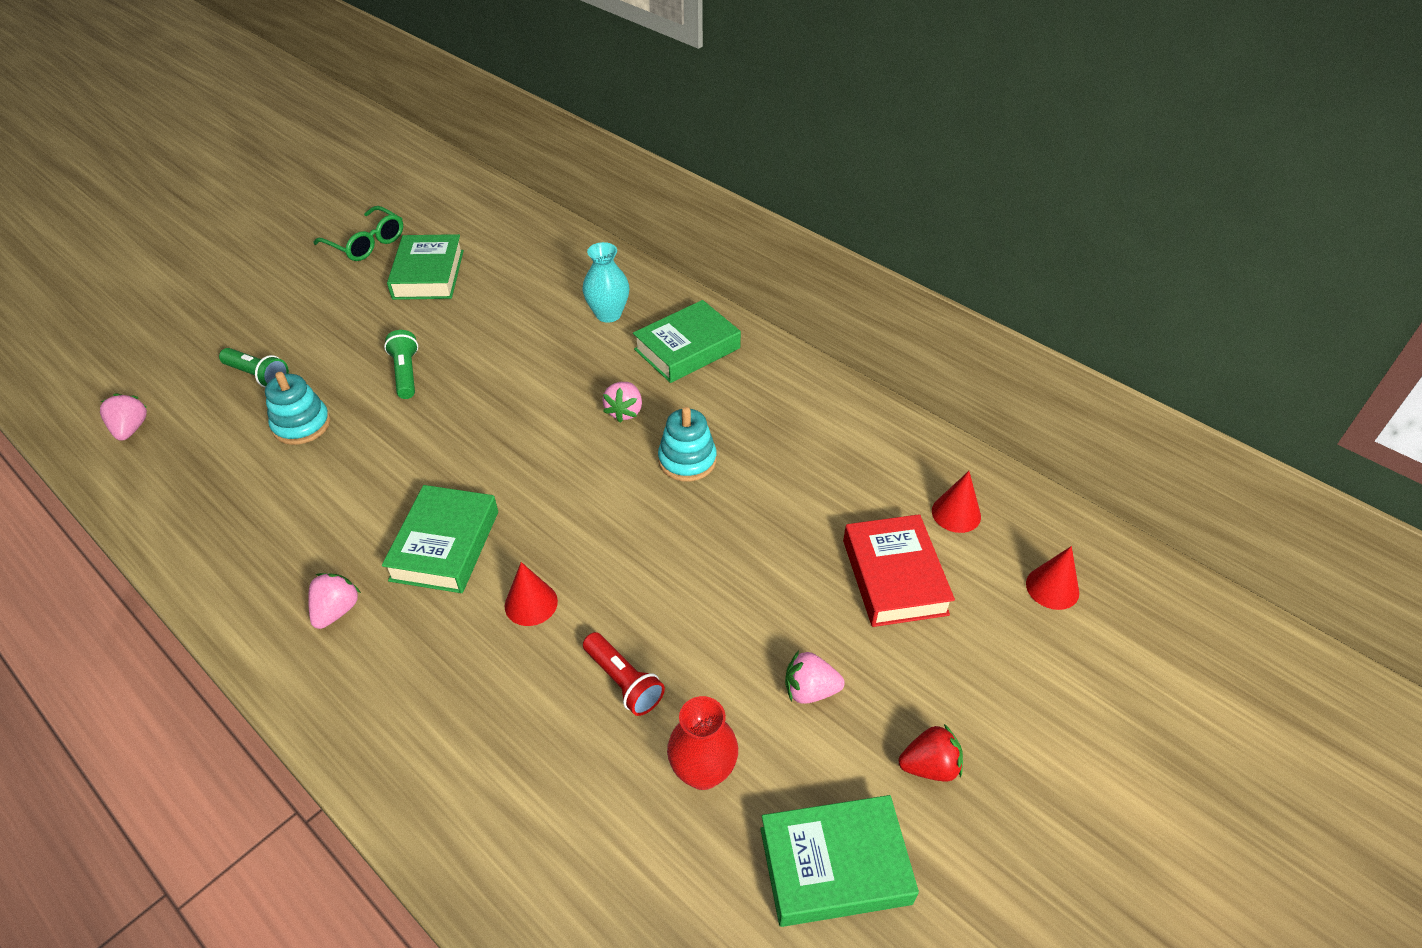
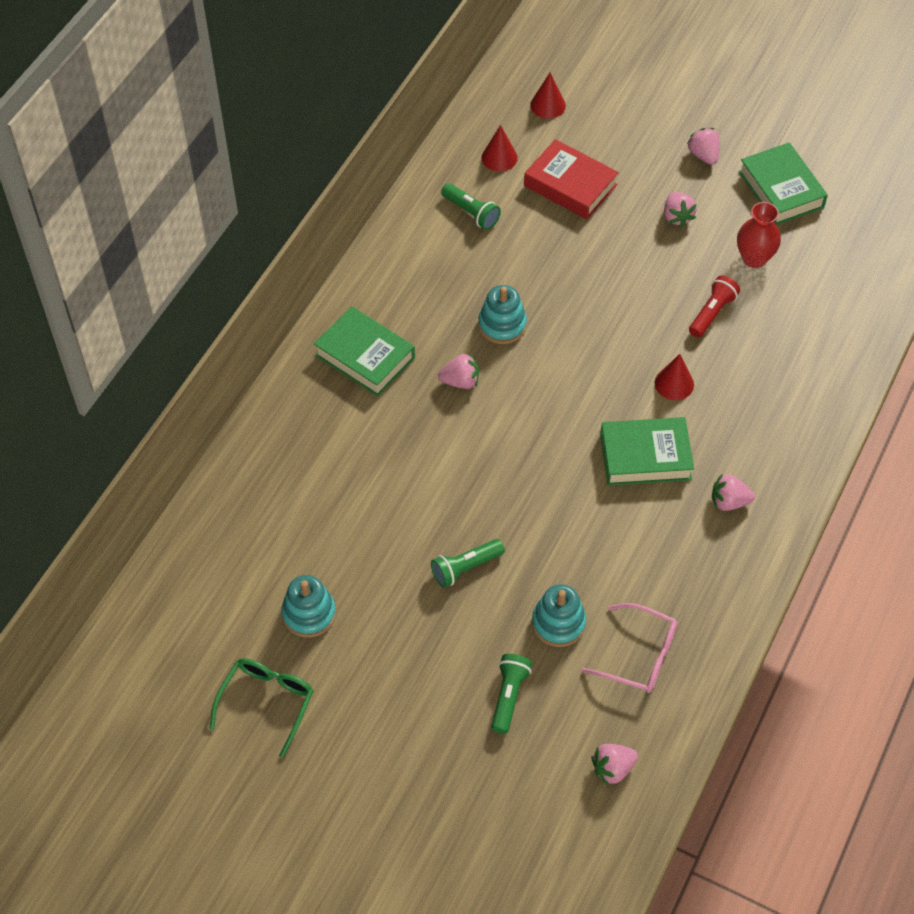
camera: 105 degrees left, 10 degrees up
(220, 477) = (639, 656): none -> pink glasses
(428, 274) = (309, 614): green book -> turquoise stacking toy
(608, 314) = (332, 431): turquoise vase -> none
(866, 467) = (471, 213): none -> green flashlight
(894, 577) = (570, 185): red book -> red book turned 60 degrees clockwise
(929, 766) = (703, 155): red strawberry -> pink strawberry

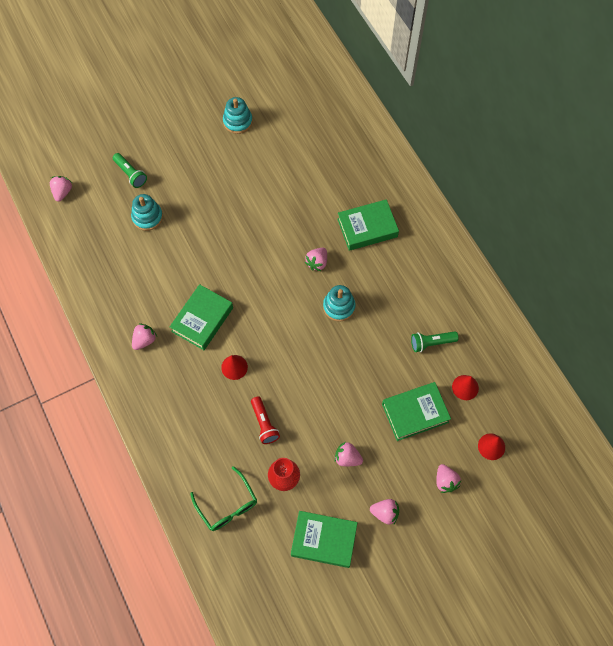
camera: 125 degrees right, 10 degrees up
(267, 702) = (208, 83): green glasses -> green glasses (227, 505)
(465, 568) = (208, 197): green flashlight -> none
(570, 185) = (415, 413): red book -> green book
(621, 124) = (445, 481): none -> pink strawberry
(639, 656) = (102, 239): pink glasses -> none

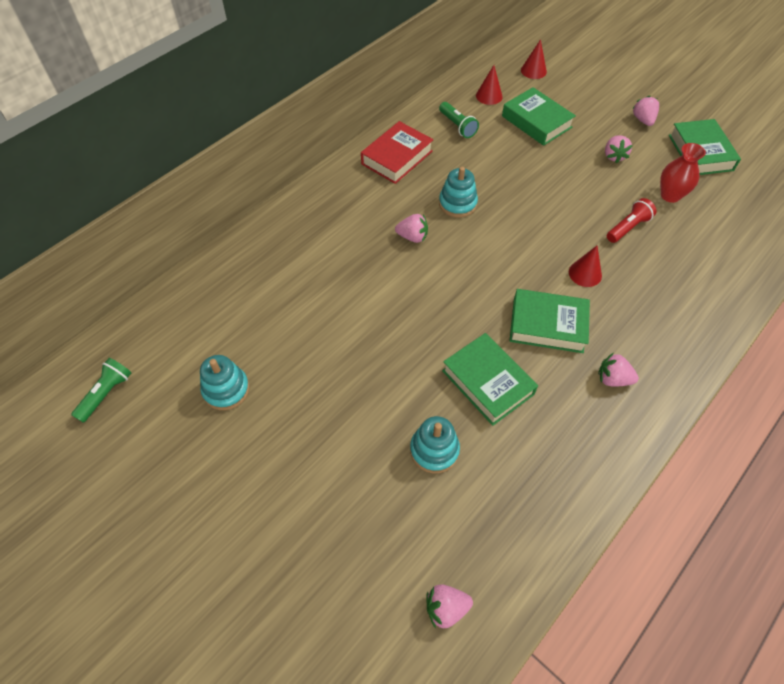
camera: 110 degrees left, 10 degrees down
(130, 174) = (369, 507): green flashlight -> green flashlight (106, 393)
(227, 505) = (731, 231): green glasses -> none
(367, 228) = (346, 205): green book -> green book (487, 382)
(408, 281) = (397, 157): none -> red book
(445, 481) = (585, 90): pink strawberry -> none

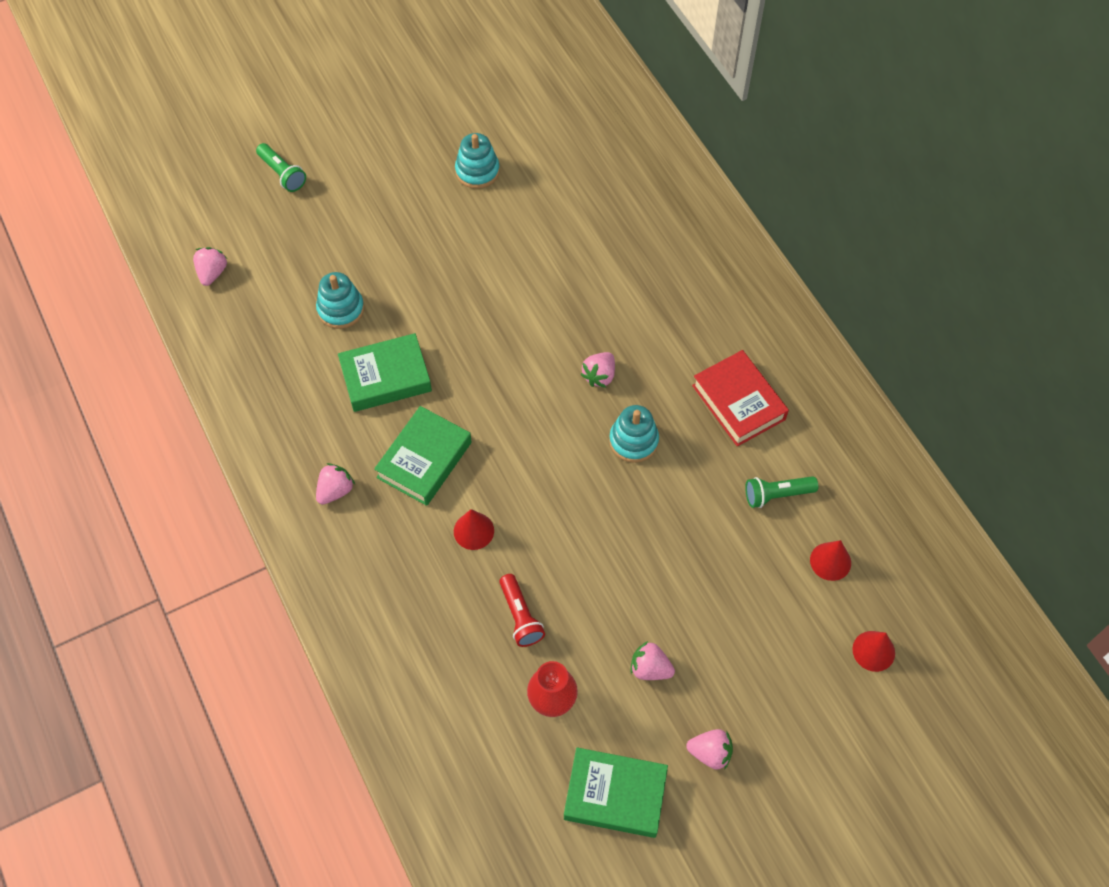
camera: 110 degrees right, 5 degrees up
(106, 393) = (513, 88): green flashlight -> green flashlight (282, 174)
(536, 122) = (754, 600): green book -> none

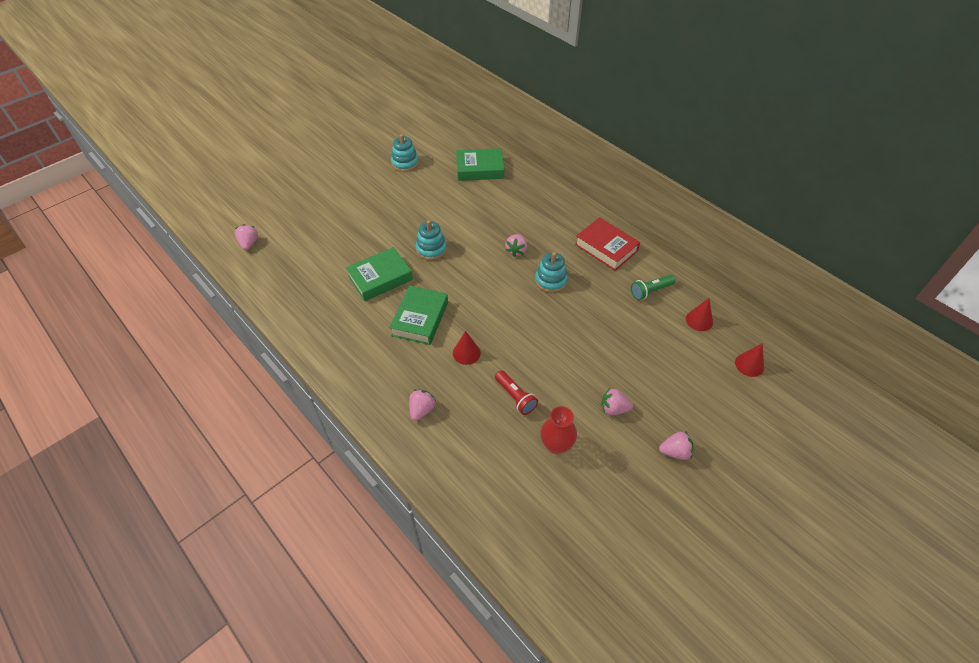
camera: 15 degrees left, 10 degrees down
(282, 174) = (283, 185): green flashlight -> none
(335, 490) = (365, 349): pink strawberry -> pink strawberry (422, 410)
(341, 309) = (340, 247): turquoise stacking toy -> turquoise stacking toy (431, 249)
(615, 795) = (623, 496): green book -> green book (480, 169)

